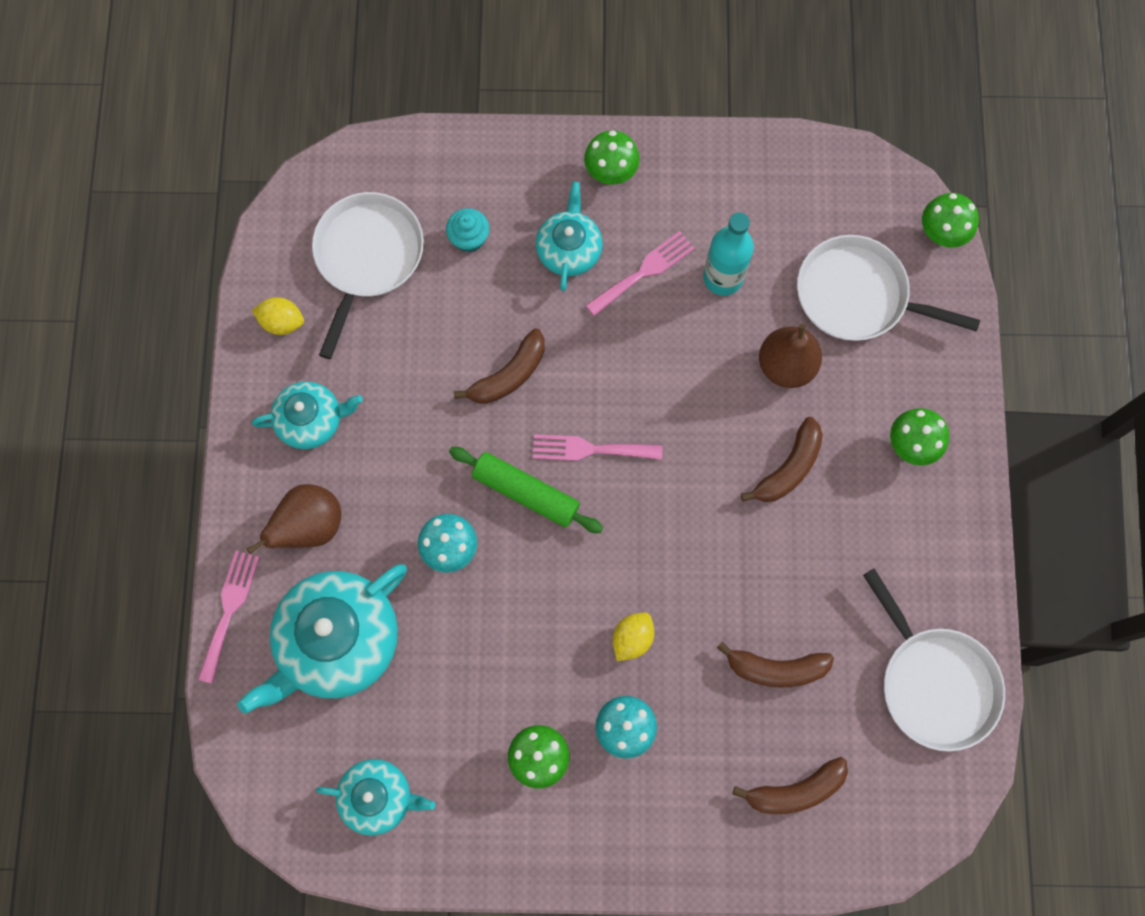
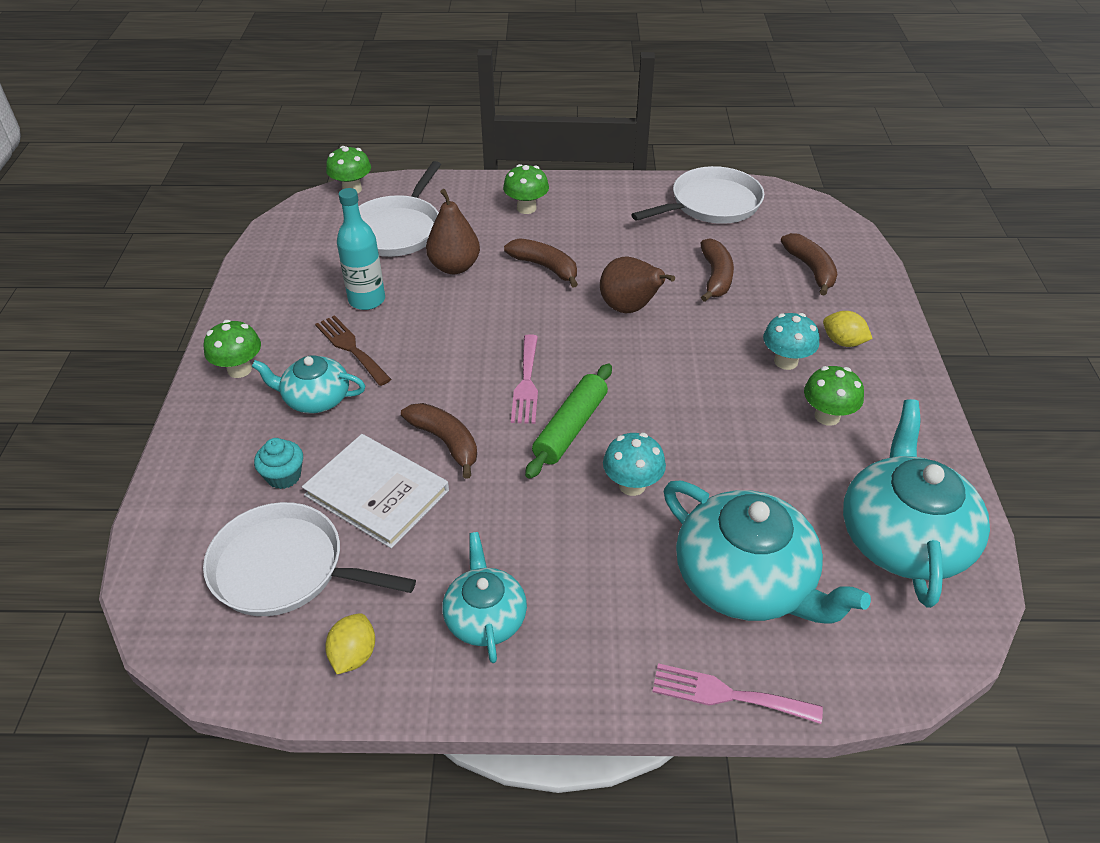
camera: 90 degrees left, 30 degrees down
(310, 526) = (616, 613): brown pear -> brown pear (629, 308)
(378, 797) = (903, 538): turquoise teapot -> turquoise teapot, size x1.74
(447, 320) = (377, 493): none -> white book
(632, 638) = (704, 356): yellow lemon -> yellow lemon (843, 342)
(644, 272) = (351, 348): pink fork -> brown fork

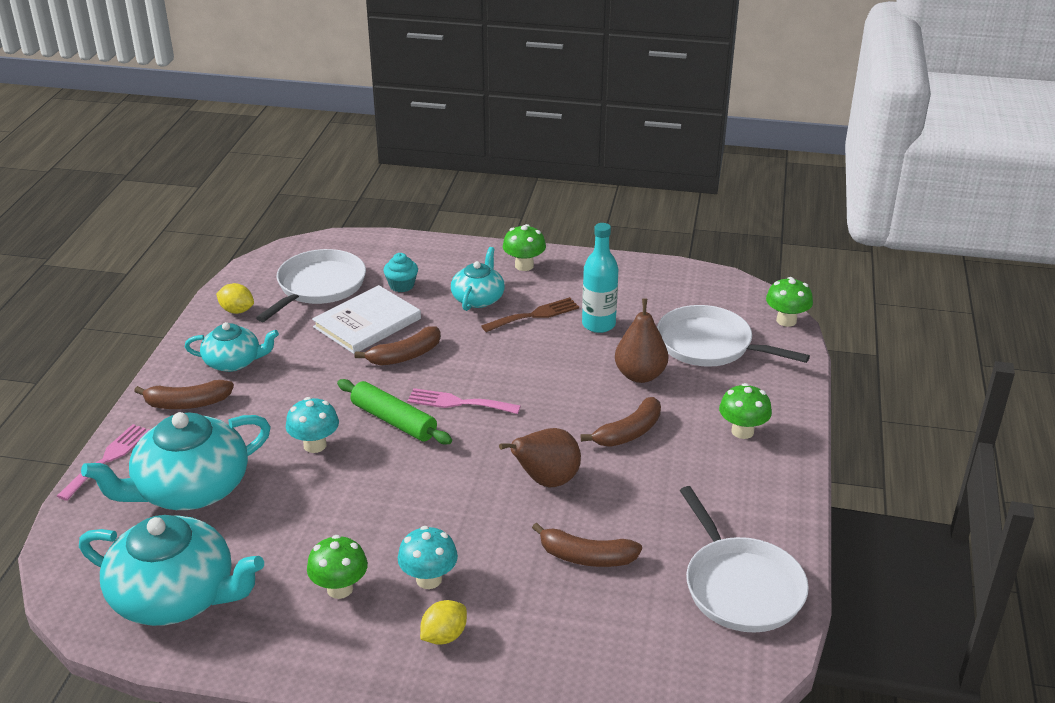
camera: 100 degrees right, 10 degrees down
(811, 269) = (585, 647): brown banana -> brown banana (187, 404)

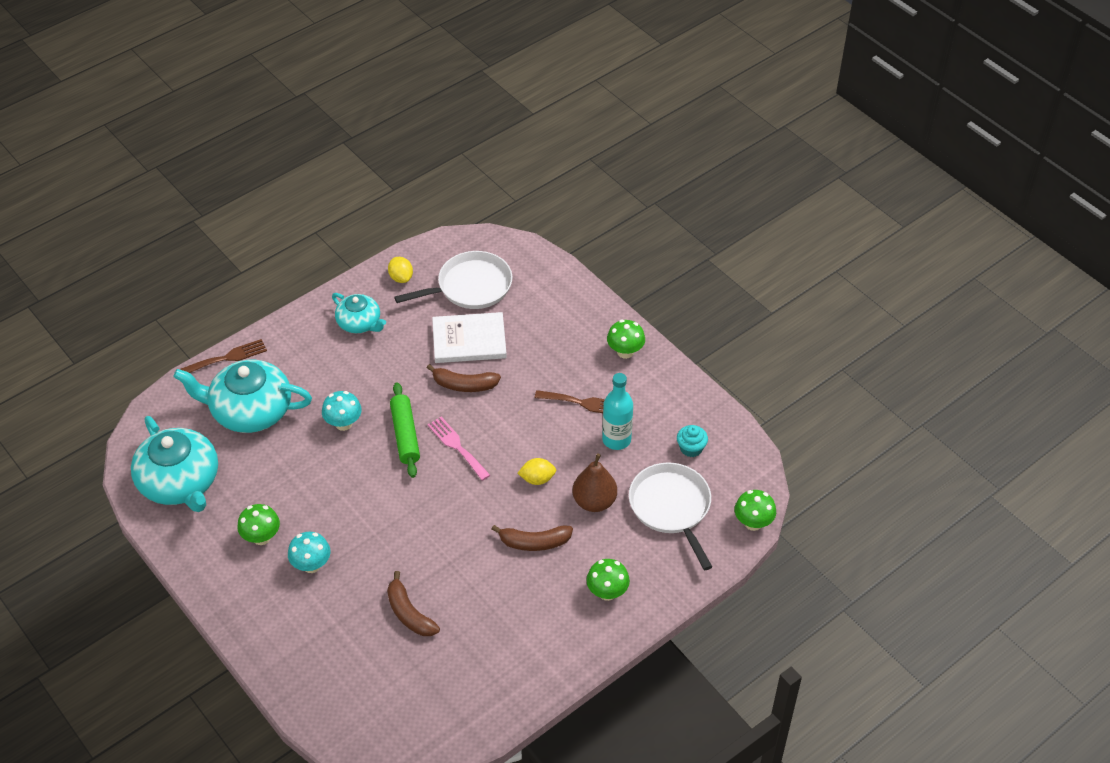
camera: 40 degrees right, 15 degrees up
(108, 459) = (228, 357): pink fork -> brown fork
(187, 404) = (304, 341): brown banana -> none
(401, 285) = (524, 319): turquoise cupcake -> turquoise cupcake (691, 448)
(444, 636) = (283, 607): yellow lemon -> yellow lemon (537, 479)
(478, 298) = (562, 363): turquoise teapot -> none
(546, 481) = (445, 543): brown pear -> none
(741, 587) = (472, 698): white pan -> none

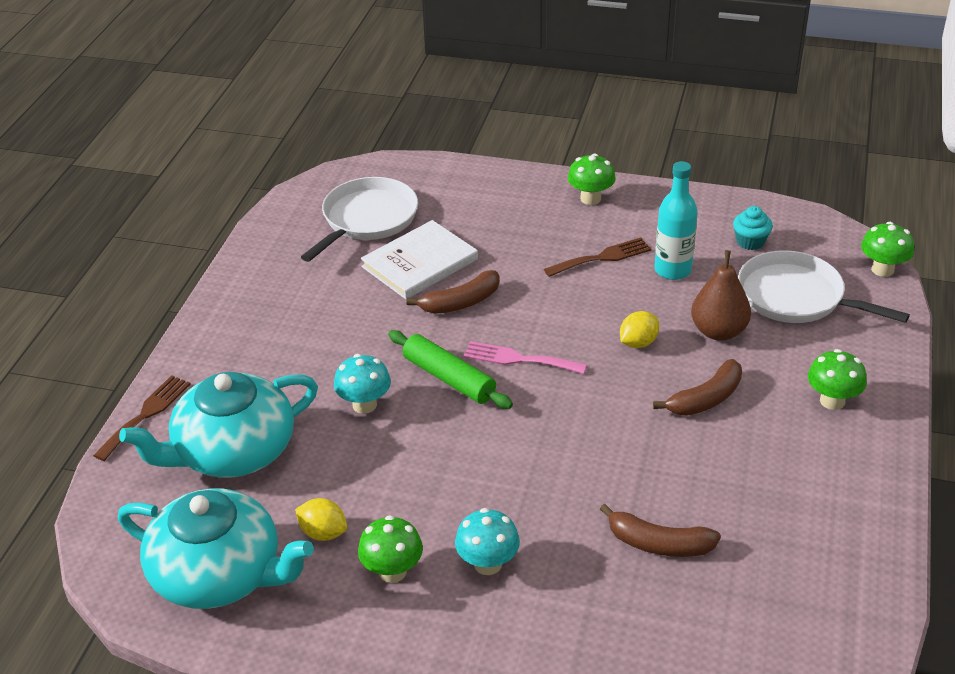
camera: 35 degrees left, 10 degrees down
(359, 323) = (277, 305): turquoise teapot -> none
(401, 278) = (280, 246): yellow lemon -> yellow lemon (323, 533)

